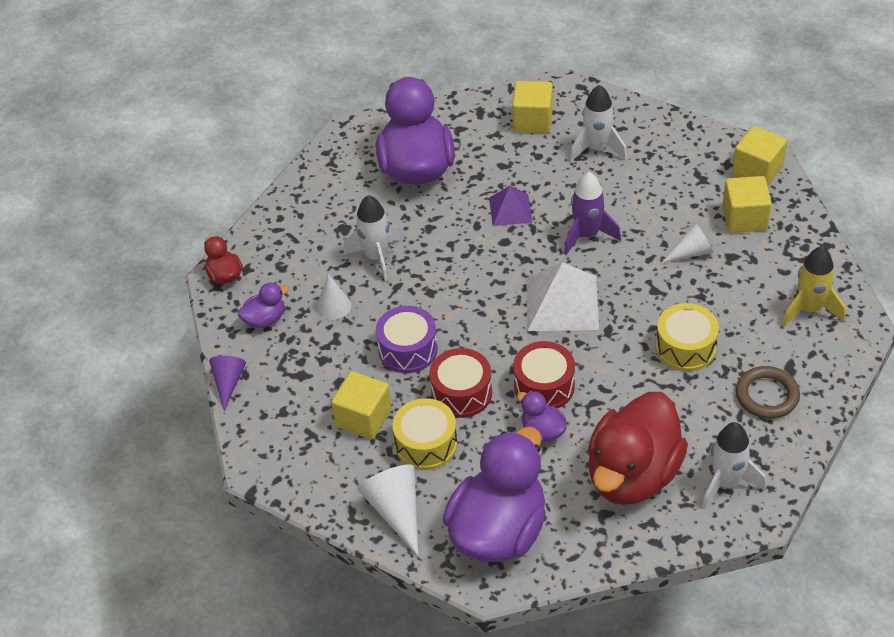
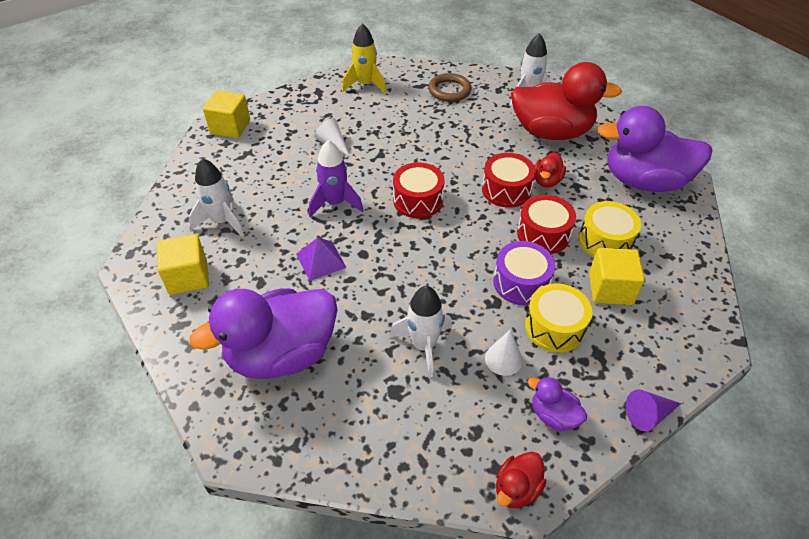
camera: 115 degrees left, 0 degrees up
(396, 511) = (675, 240): white cone -> none
(542, 431) = (547, 181): purple duck -> red duck
(562, 303) = (418, 200): white pyramid -> red drum
(685, 347) = (428, 130): yellow drum -> yellow drum (554, 327)
(744, 218) = (286, 125): yellow cube -> none

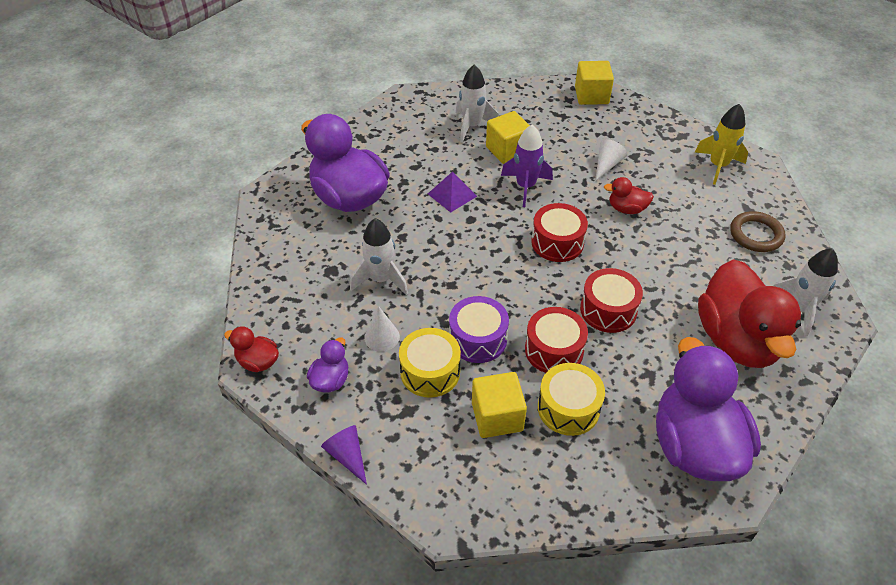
camera: 75 degrees right, 0 degrees up
(188, 277) = (406, 127): yellow cube -> yellow cube (507, 150)
(547, 181) = (642, 344): red duck -> red duck (626, 209)

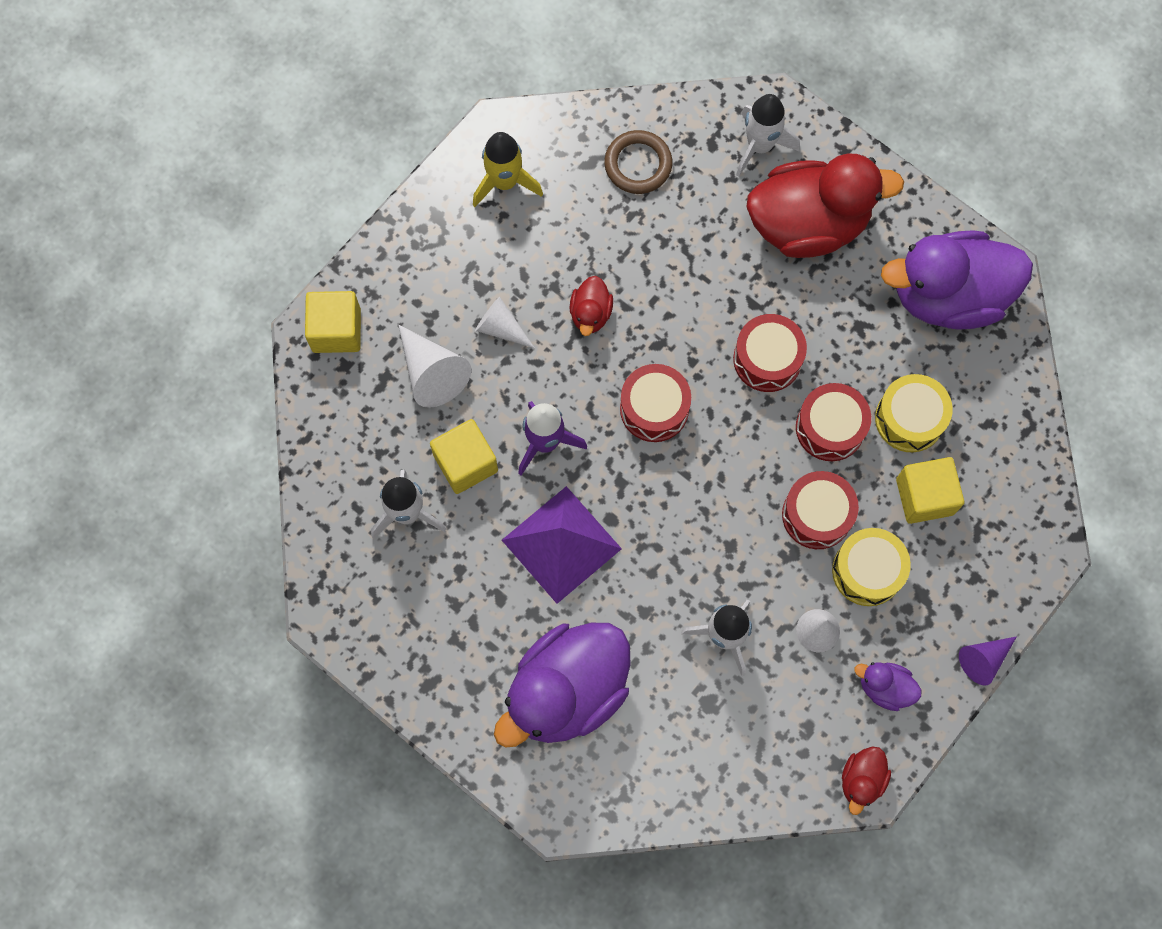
camera: 90 degrees left, 25 degrees up
(452, 195) = (561, 544): purple pyramid -> purple pyramid, size x1.68
(478, 339) = (817, 515): purple drum -> red drum
(569, 135) = (432, 373): none -> white cone

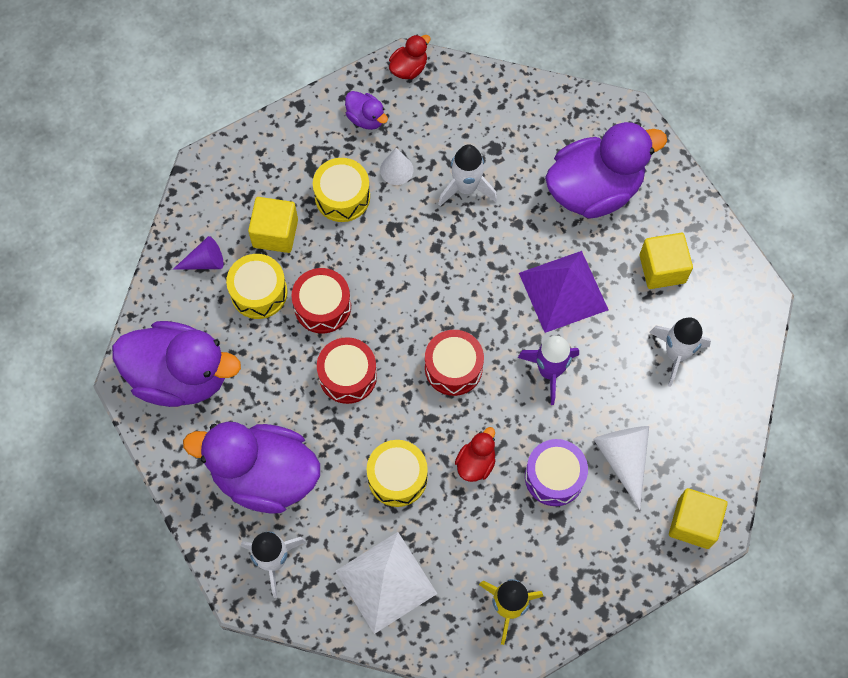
camera: 160 degrees left, 5 degrees down
(466, 463) = (618, 377): yellow cube -> yellow cube (662, 269)
(501, 328) = (554, 477): white cone -> purple drum
(638, 164) = (386, 582): brown ring -> white pyramid
(668, 270) = (397, 477): none -> yellow drum
(808, 224) = (264, 476): red duck -> purple duck
(817, 515) = (361, 247): red drum -> none
(983, 660) = (288, 113): purple cone -> purple cone (204, 262)

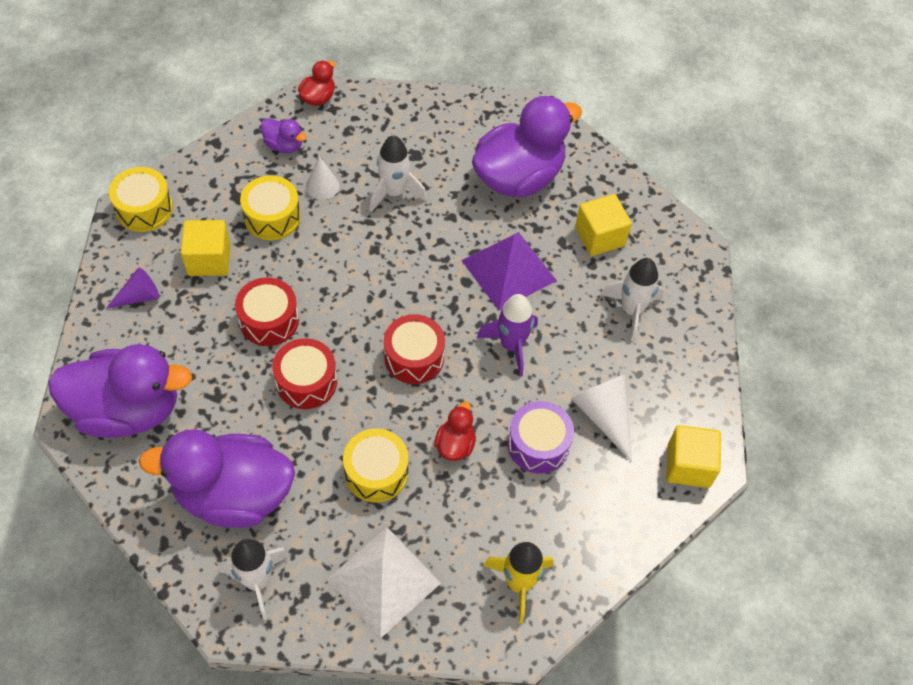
camera: 15 degrees left, 10 degrees down
(259, 292) = (200, 317): yellow drum -> yellow drum (144, 209)

